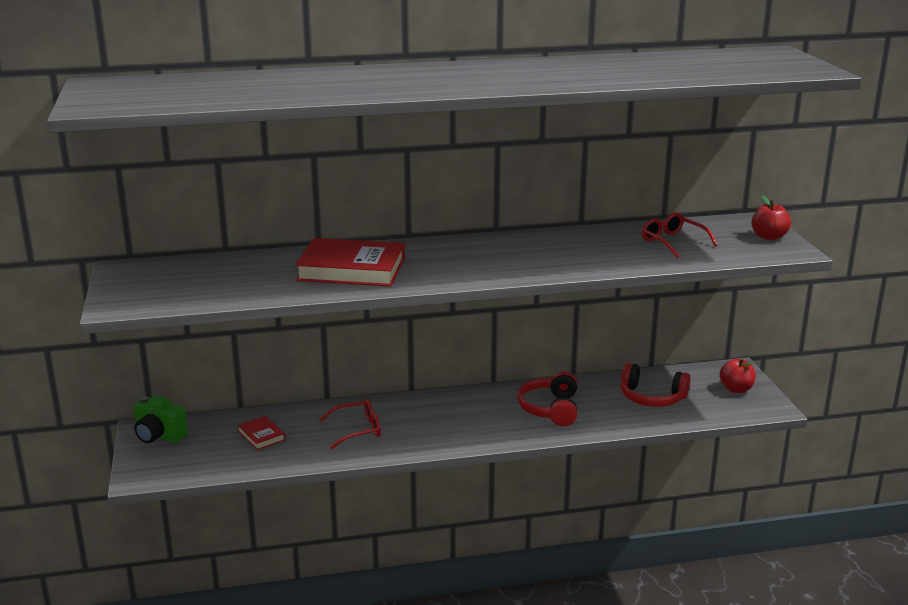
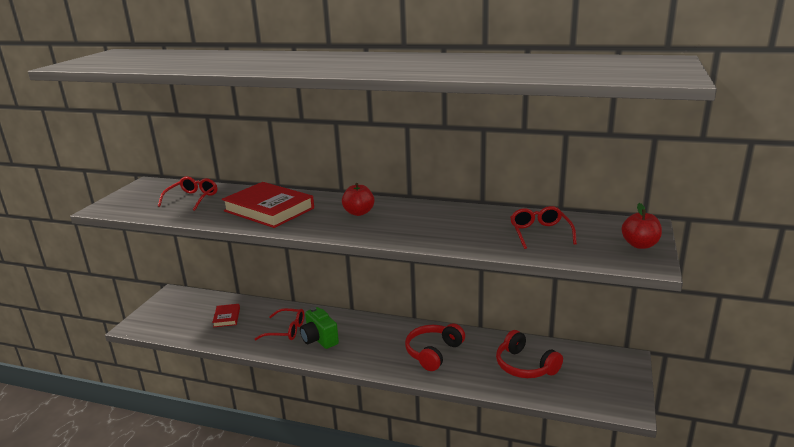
camera: 30 degrees right, 0 degrees up
(159, 436) = (174, 301): green camera -> green camera (319, 339)
(227, 274) = (192, 198): none -> red glasses
(736, 389) = (609, 379): red apple -> red apple (359, 213)

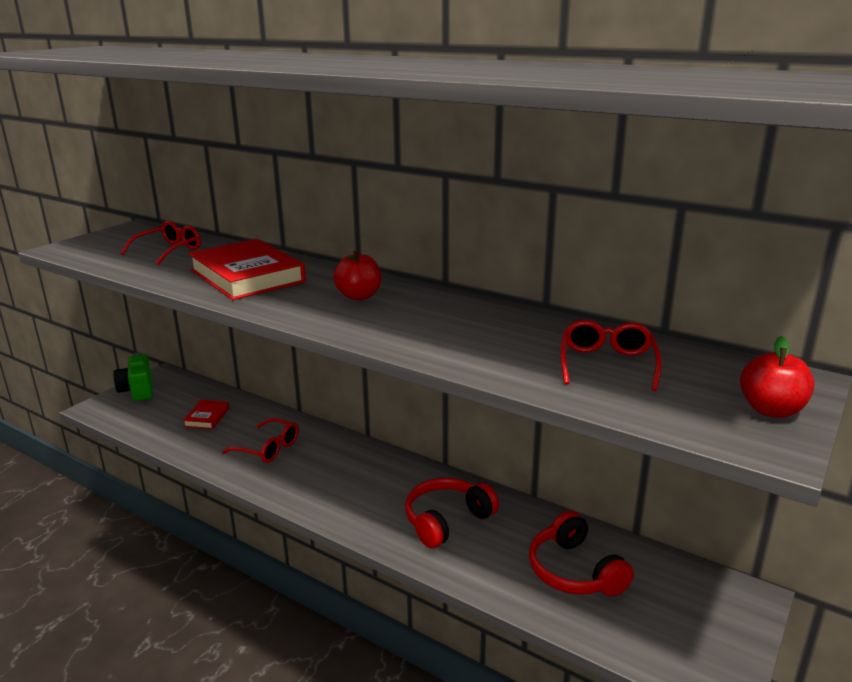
camera: 15 degrees right, 0 degrees up
(319, 339) = (303, 469): green camera -> green camera (138, 391)

